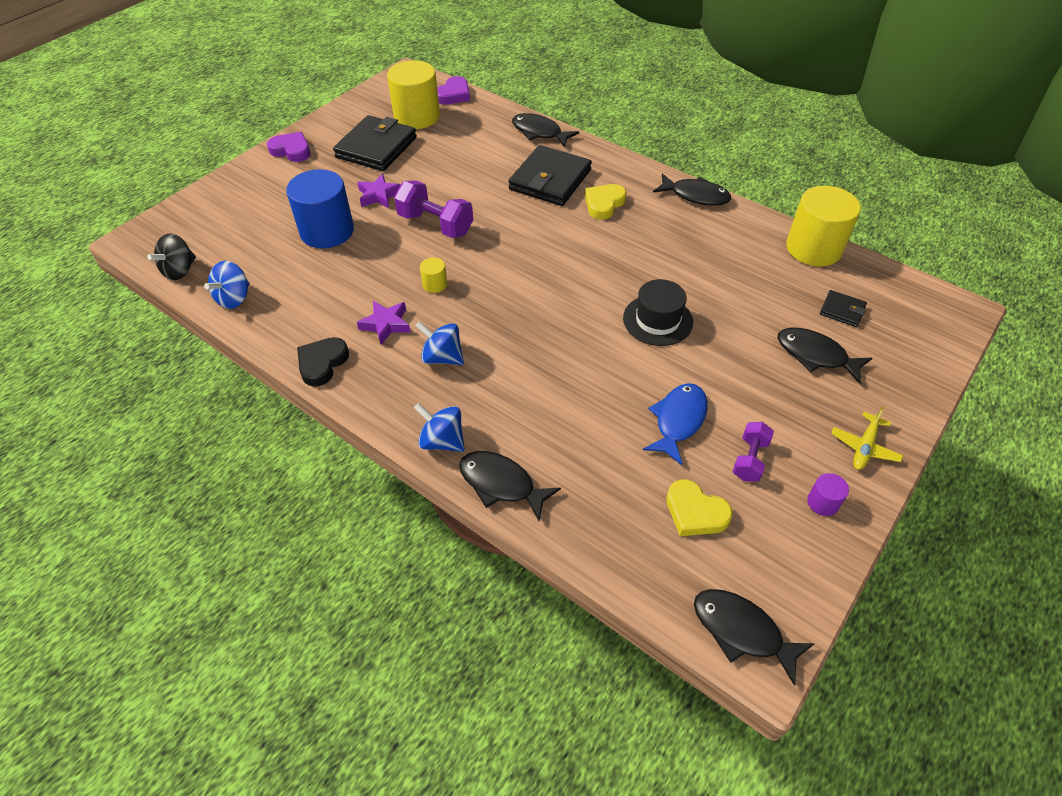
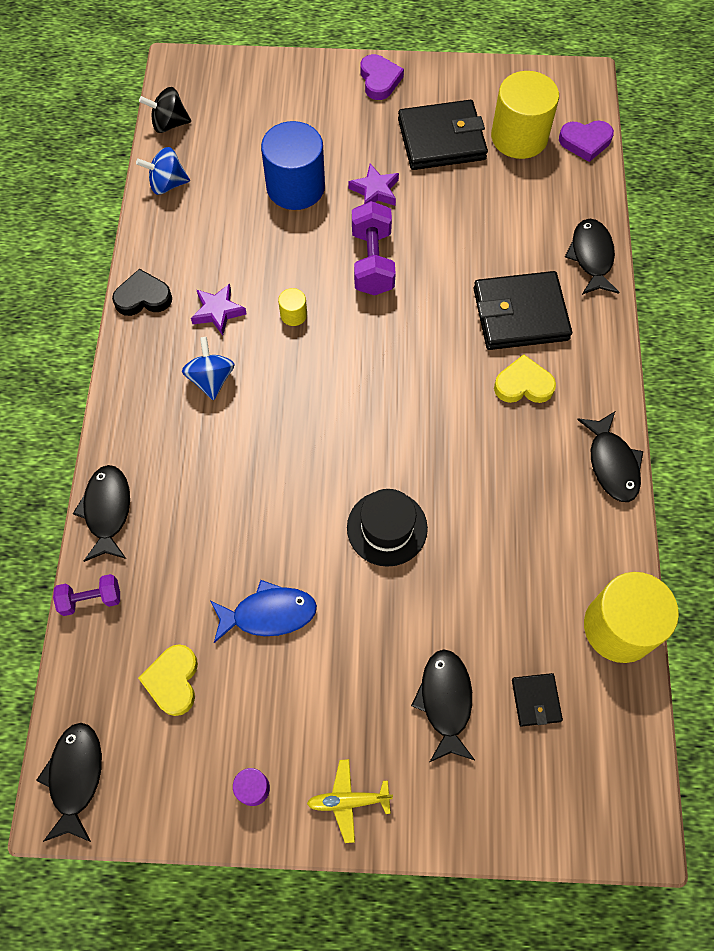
camera: 55 degrees right, 15 degrees up
(442, 441) = (122, 439): blue spinning top -> none
(749, 459) = (263, 699): purple dumbbell -> purple dumbbell (91, 599)

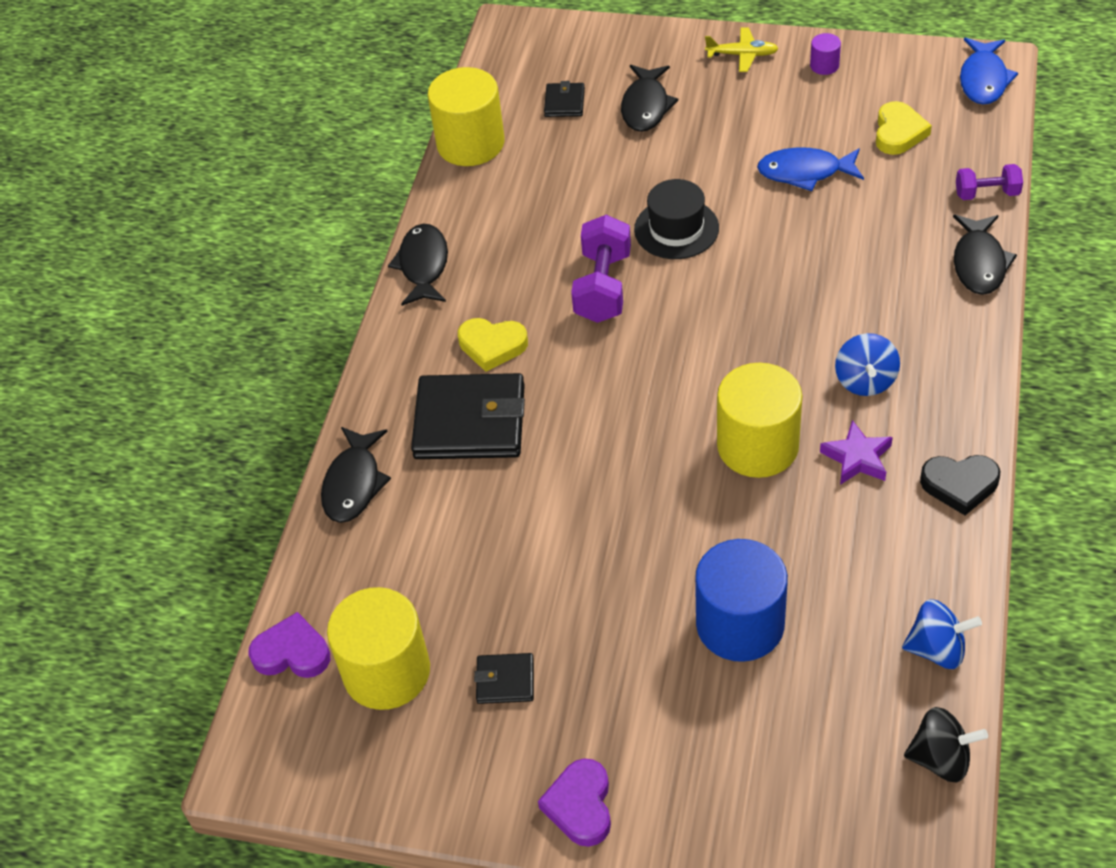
camera: 165 degrees left, 15 degrees down
(75, 777) = (983, 79): black fish -> blue fish
(293, 314) = (757, 446): yellow cylinder -> yellow cylinder, size x2.32
(372, 262) = (644, 503): purple dumbbell -> purple dumbbell (603, 287)
(375, 191) = (623, 606): purple star -> none
(441, 139) = (505, 680): black wallet -> black wallet, size x0.47

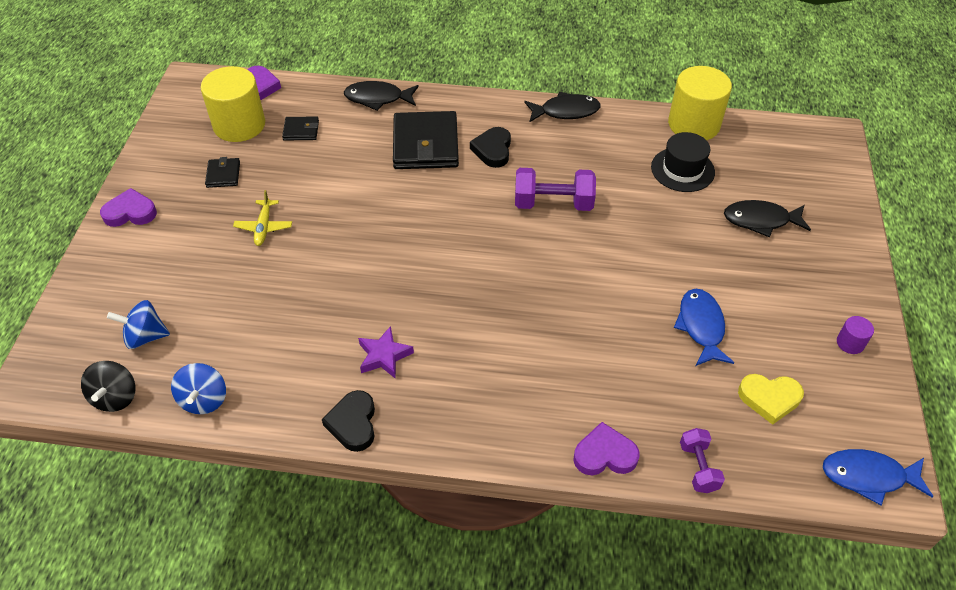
camera: 80 degrees right, 0 degrees up
(492, 346) = (493, 150): yellow heart -> black heart
(564, 102) = (752, 172): black wallet -> black wallet (301, 130)
(676, 229) = (620, 243): black hat -> black hat (682, 169)
(740, 624) = (245, 286): blue cylinder -> none
(742, 55) = (846, 283): yellow plane -> yellow plane (264, 227)
(757, 446) = (399, 295): yellow cylinder -> none
(865, 381) = (462, 363): blue spinning top -> blue spinning top (145, 336)
(979, 263) = (604, 454): black fish -> purple heart

